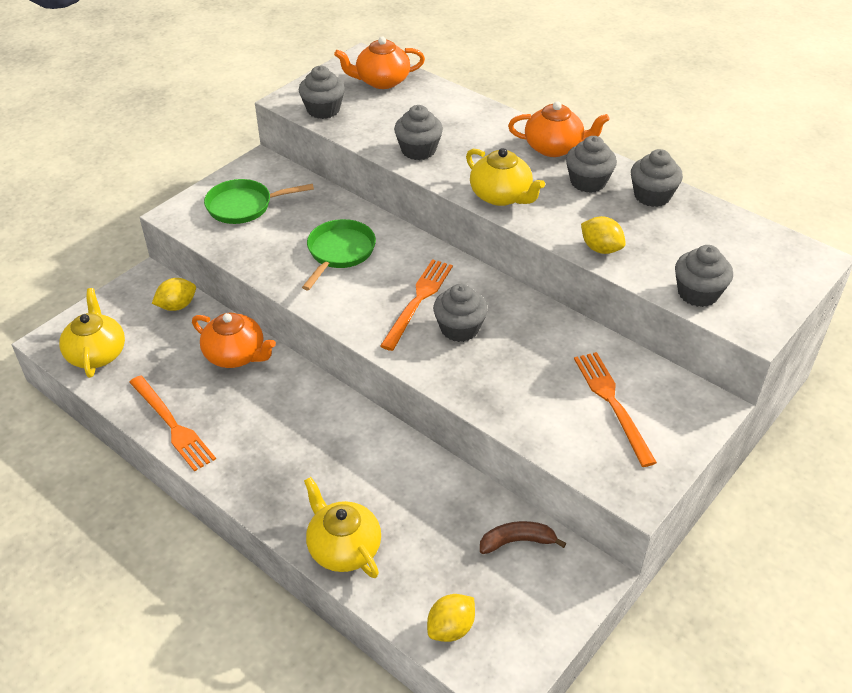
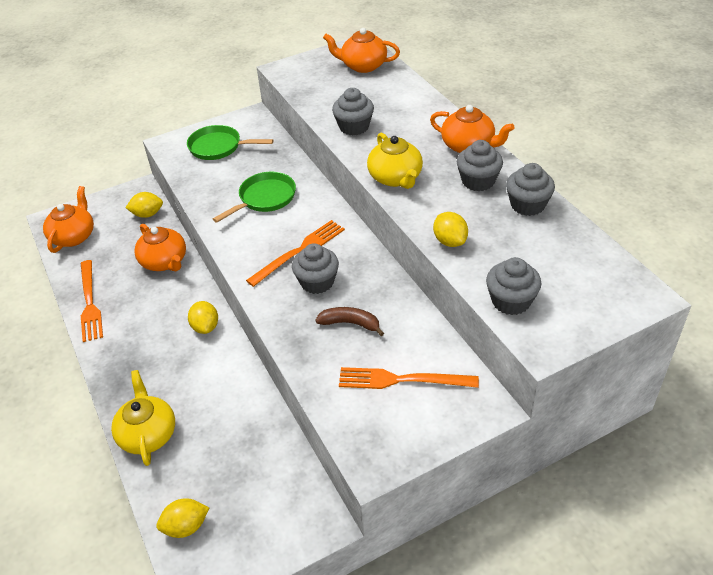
camera: 25 degrees right, 0 degrees up
(97, 353) = (74, 236): yellow teapot -> orange teapot
(323, 110) = (302, 81): grey cupcake -> none
(334, 414) = (205, 327): none -> yellow lemon
(517, 541) = (280, 473): brown banana -> brown banana (350, 323)
(612, 404) = (402, 380): orange fork -> orange fork turned 90 degrees counterclockwise

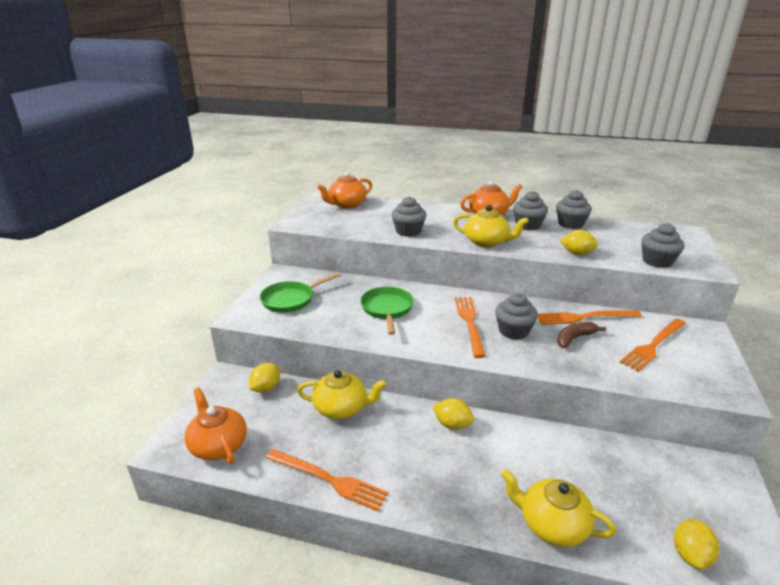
camera: 50 degrees left, 15 degrees down
(164, 262) = (341, 408): orange teapot -> yellow teapot
(400, 313) = (584, 317): none -> orange fork

